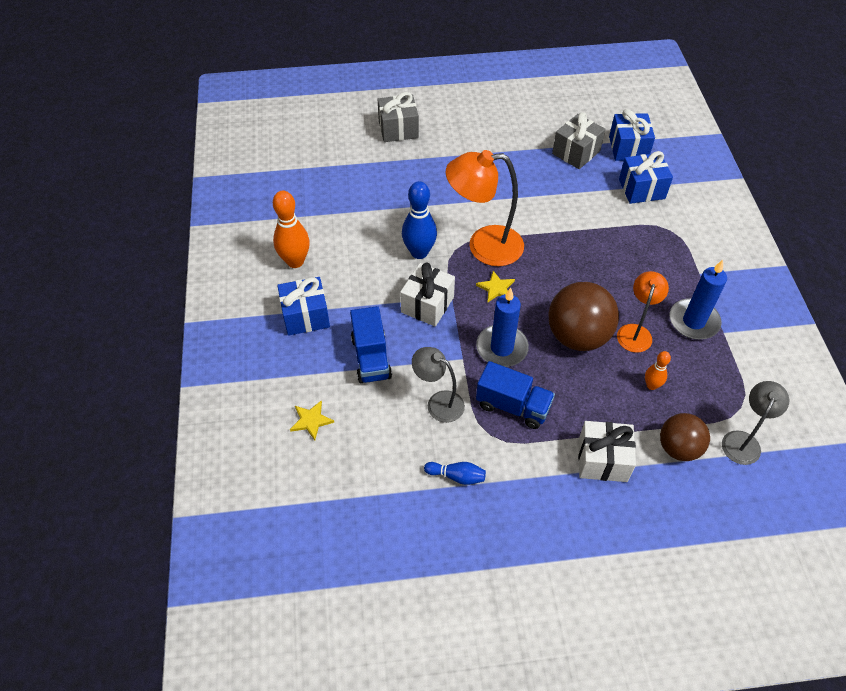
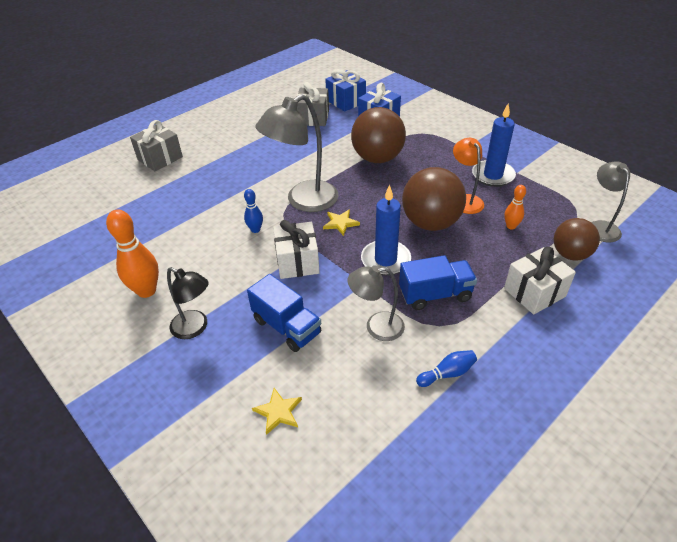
camera: 35 degrees left, 10 degrees down
(305, 316) = (195, 328): blue gift -> black lamp
(419, 252) = (255, 230): blue bowling pin -> blue bowling pin, size x0.54
(484, 246) = (303, 201): orange lamp -> grey lamp
(595, 236) = (377, 158): none -> brown ball

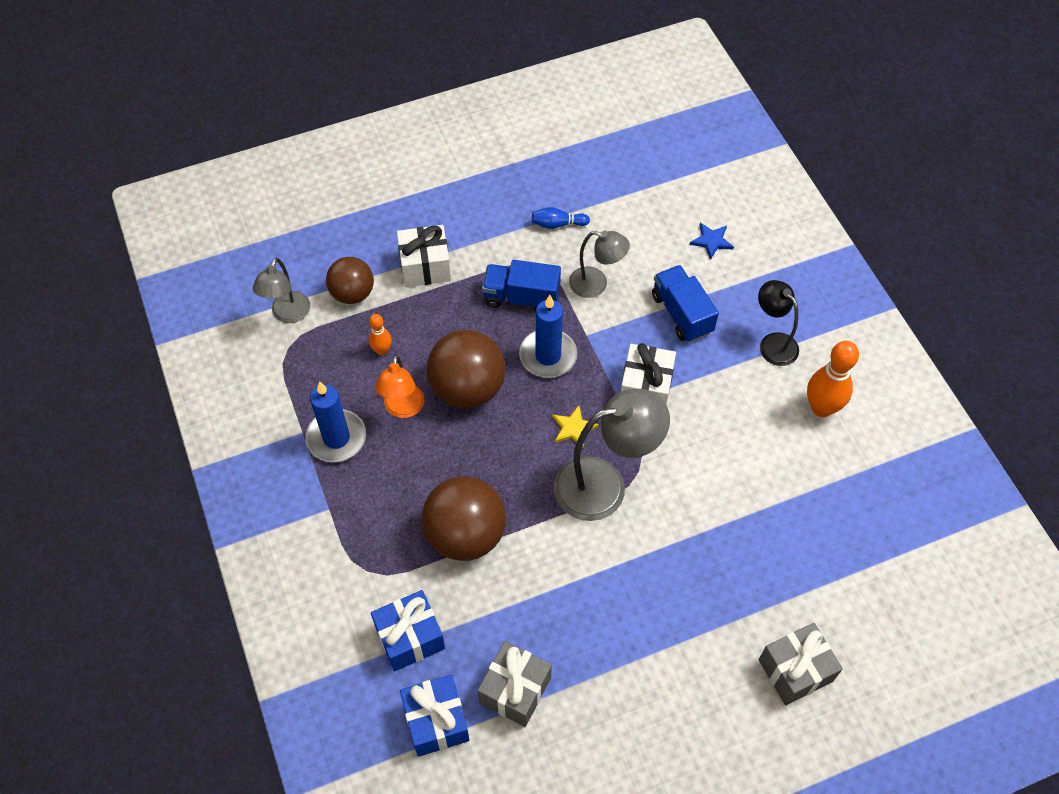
camera: 160 degrees left, 15 degrees up
(255, 230) = (681, 456): blue bowling pin -> none
(278, 412) = (711, 241): yellow star -> blue star

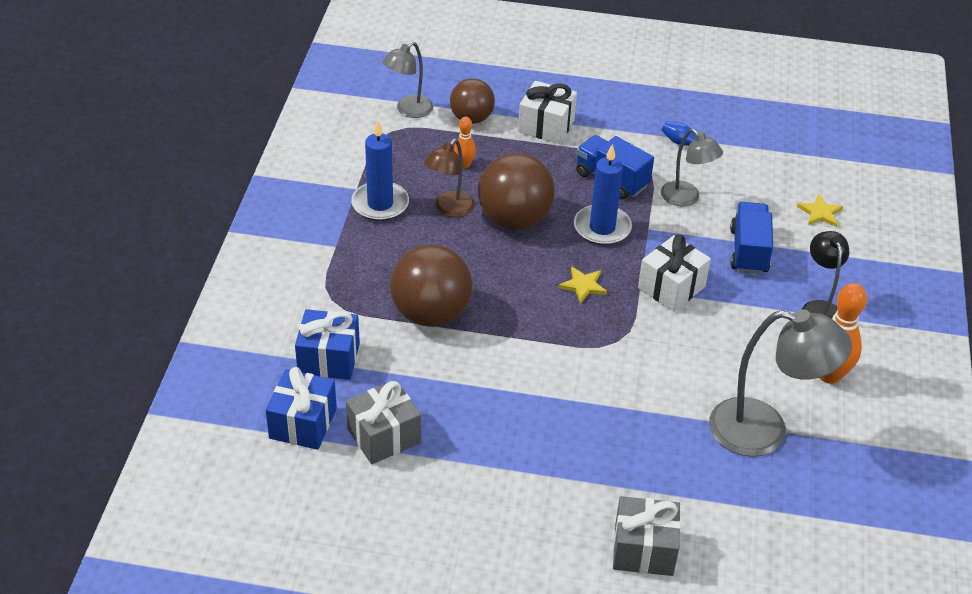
camera: 30 degrees right, 15 degrees down
(403, 409) = (449, 209): orange lamp -> brown lamp
(604, 484) = (578, 336): grey lamp -> grey lamp (764, 431)
(711, 241) = (820, 213): blue star -> yellow star

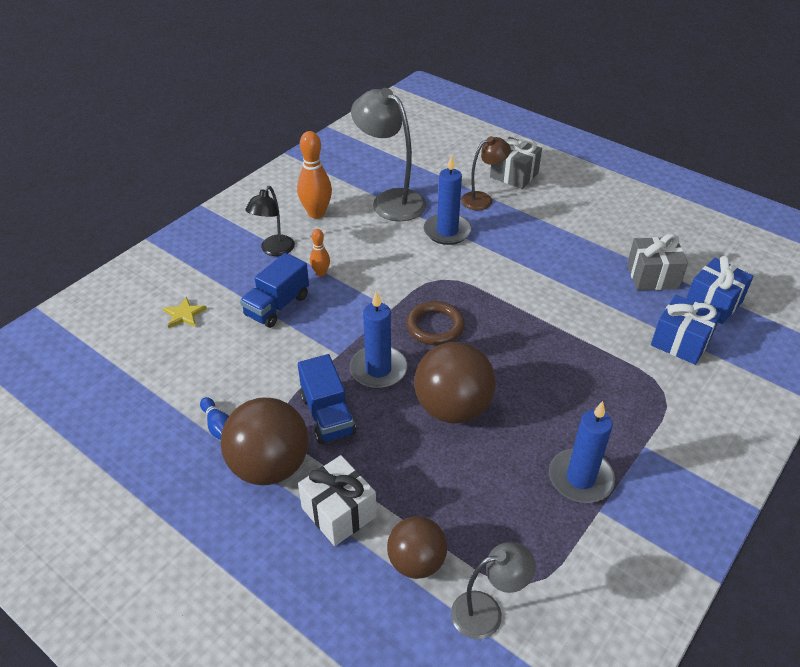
camera: 150 degrees left, 0 degrees up
(431, 314) = (578, 348): brown ball -> brown ball (270, 466)
(449, 209) = (510, 444): brown lamp -> brown lamp (482, 199)
(464, 164) = (464, 495): orange bowling pin -> orange bowling pin (321, 273)
(583, 285) = (435, 326): yellow star -> brown ring
(659, 409) = (447, 231): none -> blue candle
(671, 287) = (366, 301): white gift -> none
(686, 198) = (278, 369): grey lamp -> none

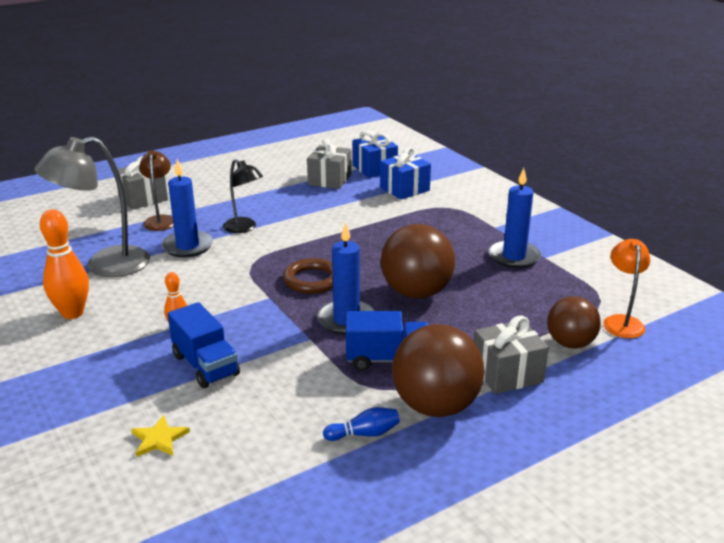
camera: 70 degrees left, 15 degrees down
(274, 250) = (107, 352): black lamp -> black lamp (244, 228)
(339, 512) = (507, 373): white gift -> grey gift
(487, 612) = (622, 321): grey lamp -> orange lamp

